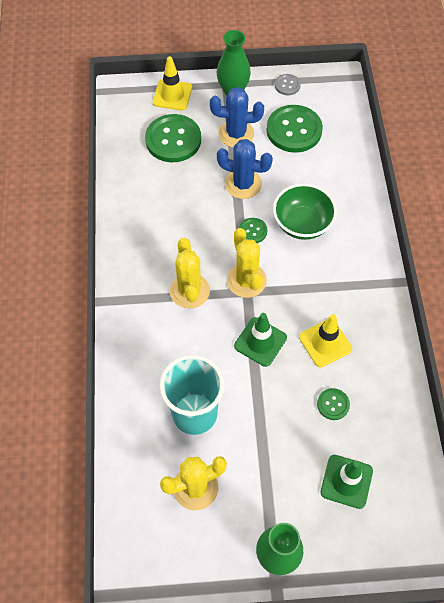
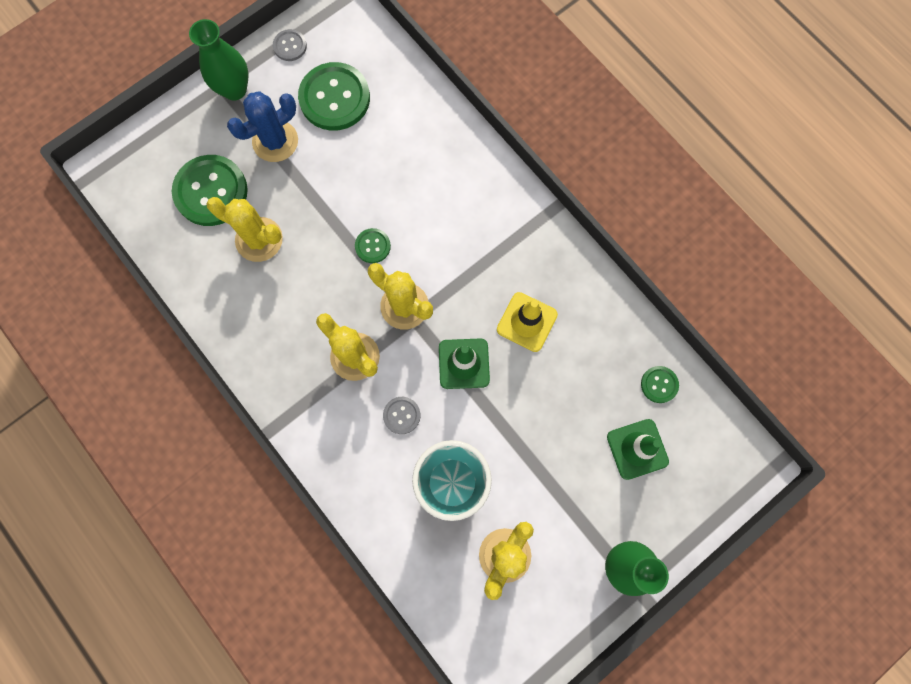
camera: 35 degrees left, 15 degrees up
(172, 95) = (169, 136): yellow traffic cone -> none
(181, 184) = (259, 239): none -> yellow cactus
(193, 347) = (401, 415): none -> grey button
(243, 184) = (324, 197): blue cactus -> none
(302, 224) = (417, 205): green bowl -> none
(333, 404) = (575, 381): green button -> green button (659, 384)

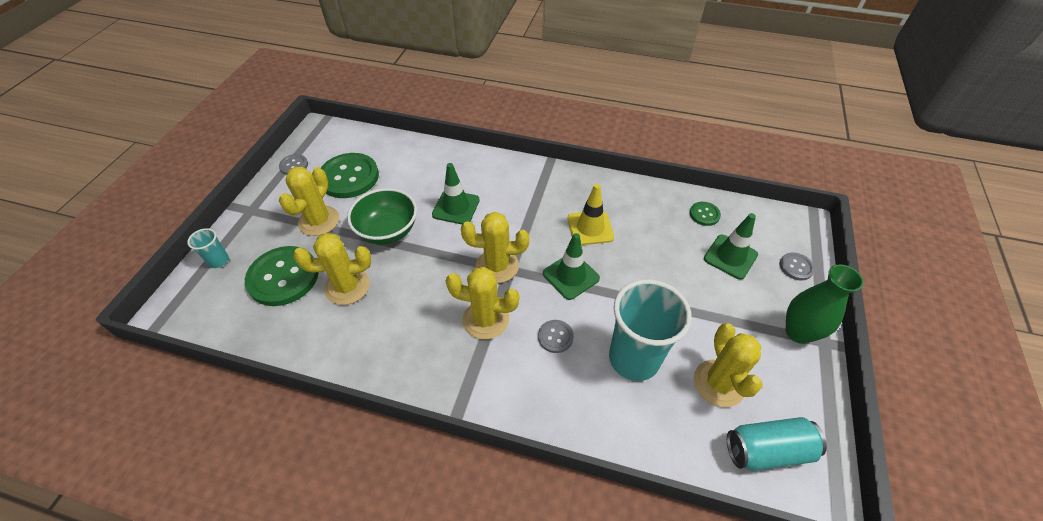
camera: 35 degrees left, 25 degrees down
(166, 135) = (219, 261): none -> turquoise cup
(234, 89) = (264, 207): green vase -> none
(275, 141) = (319, 221): blue cactus -> yellow cactus
(331, 196) = (388, 231): none -> green bowl
(372, 246) = (443, 243): green button -> none
(413, 208) = (456, 207): none -> green traffic cone
(491, 632) = (767, 450): none -> turquoise can
(692, 505) = (796, 267): none -> grey button

